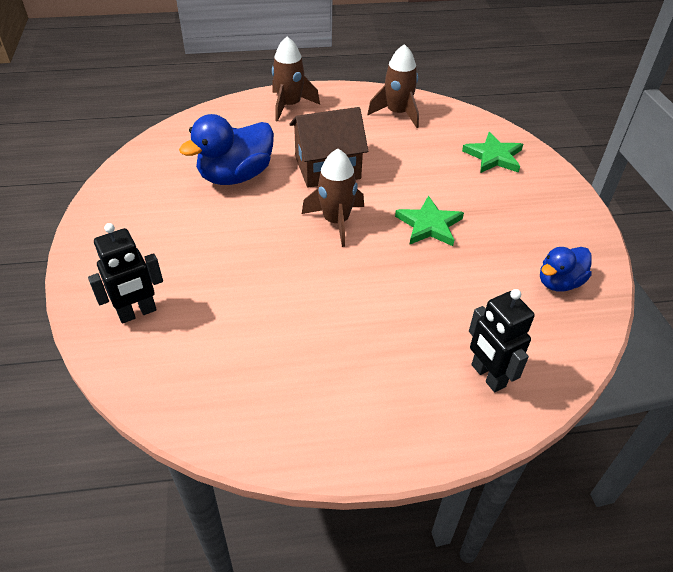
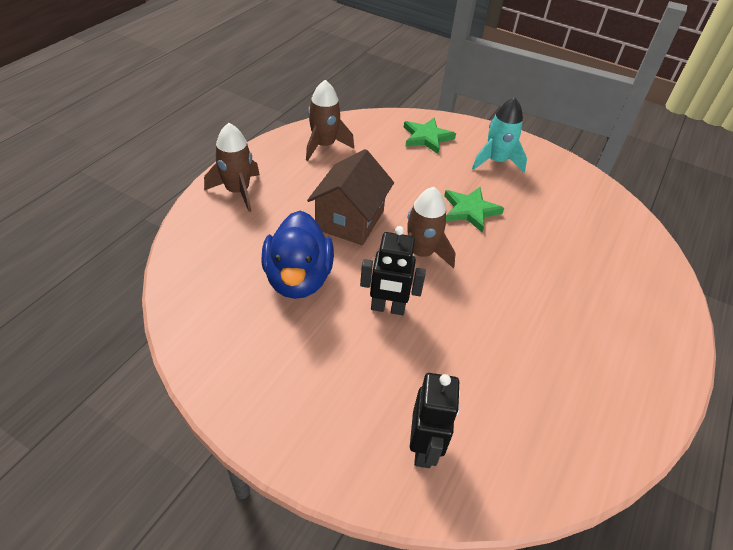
camera: 55 degrees left, 0 degrees up
(487, 376) = (635, 275): black robot -> black robot (387, 308)
(525, 210) = (496, 161): none -> turquoise rocket
(559, 282) = (574, 192): blue duck -> none

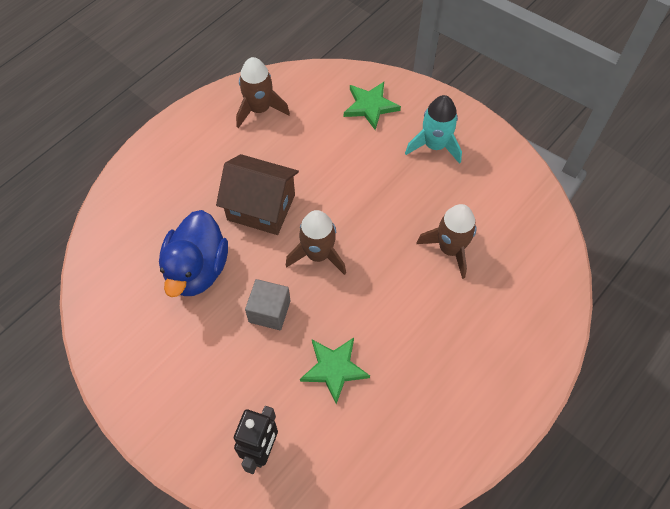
camera: 15 degrees right, 15 degrees up
(237, 191) = (162, 161): brown rocket -> brown rocket (450, 249)
(350, 220) = (261, 207): brown house -> brown house turned 75 degrees clockwise
(387, 308) = (269, 311): black robot -> grey cube
(470, 210) = (384, 208): green star -> green star (334, 369)

